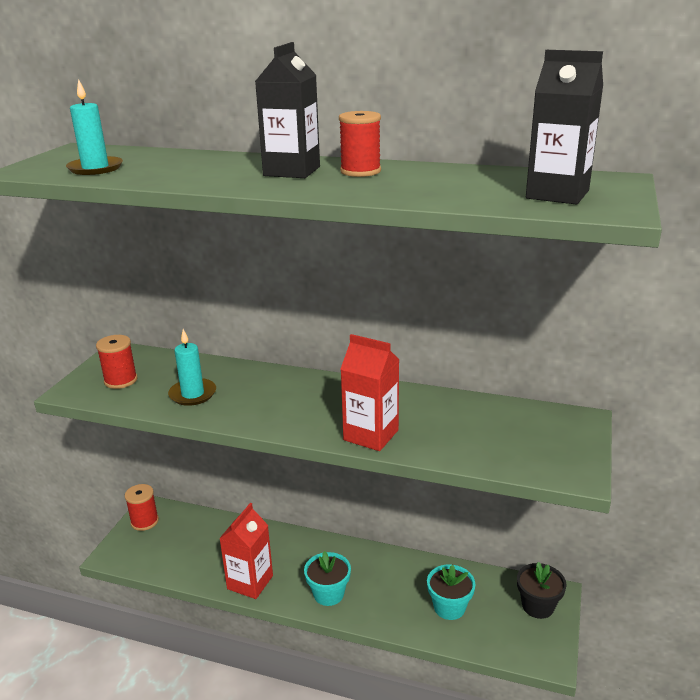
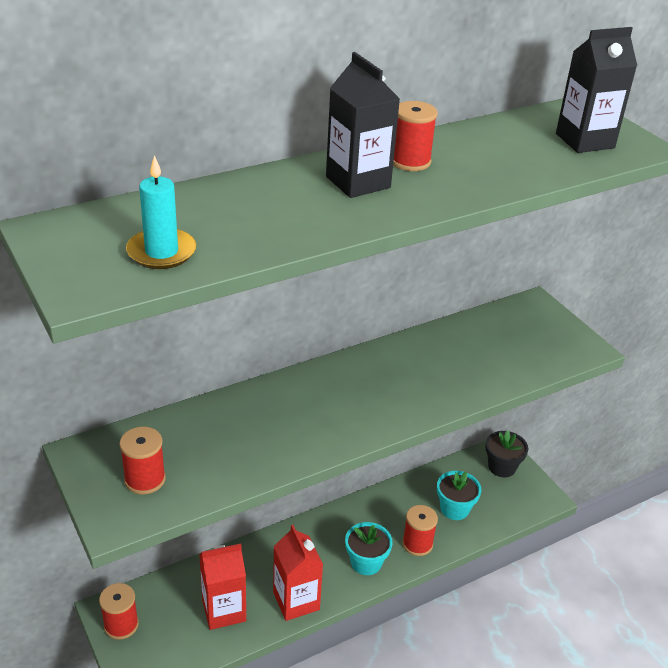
camera: 50 degrees left, 10 degrees up
(193, 394) = (241, 449): turquoise candle -> none
(371, 435) = (436, 397): red carton -> red carton (224, 610)
(383, 609) = (417, 544): none -> red spool

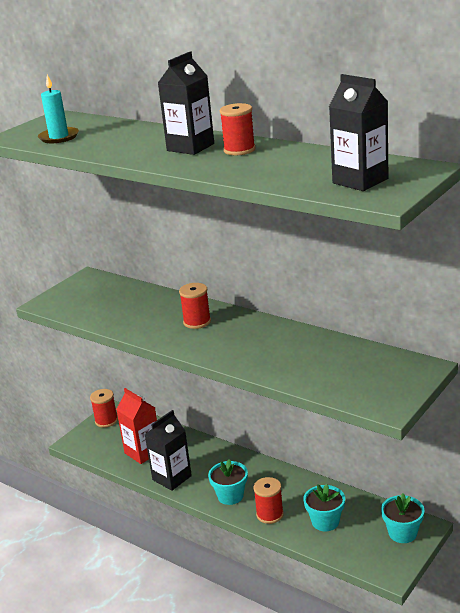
camera: 70 degrees right, 10 degrees down
(145, 479) = (81, 299): red spool -> red spool (197, 322)
(296, 601) = (172, 478): red carton -> black carton
(502, 467) = (402, 533): black flower pot -> turquoise flower pot

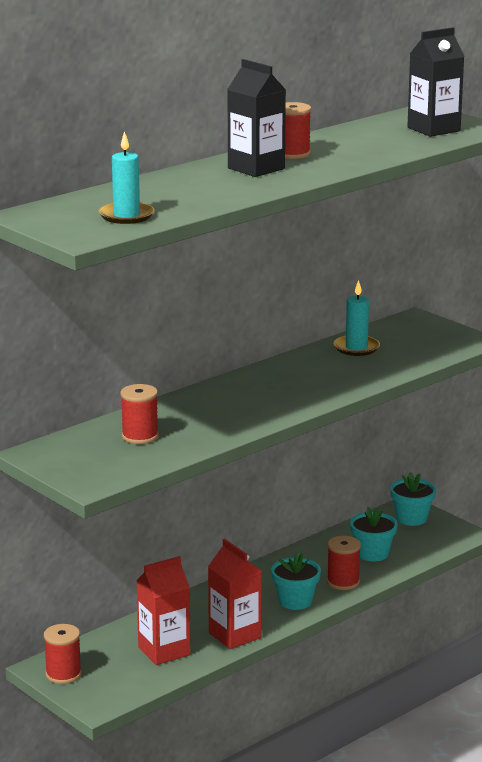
camera: 80 degrees left, 5 degrees down
(172, 478) = (235, 635): black carton -> red carton
(197, 322) = (235, 399): red spool -> red spool (140, 436)
(330, 351) = (356, 348): none -> turquoise candle

